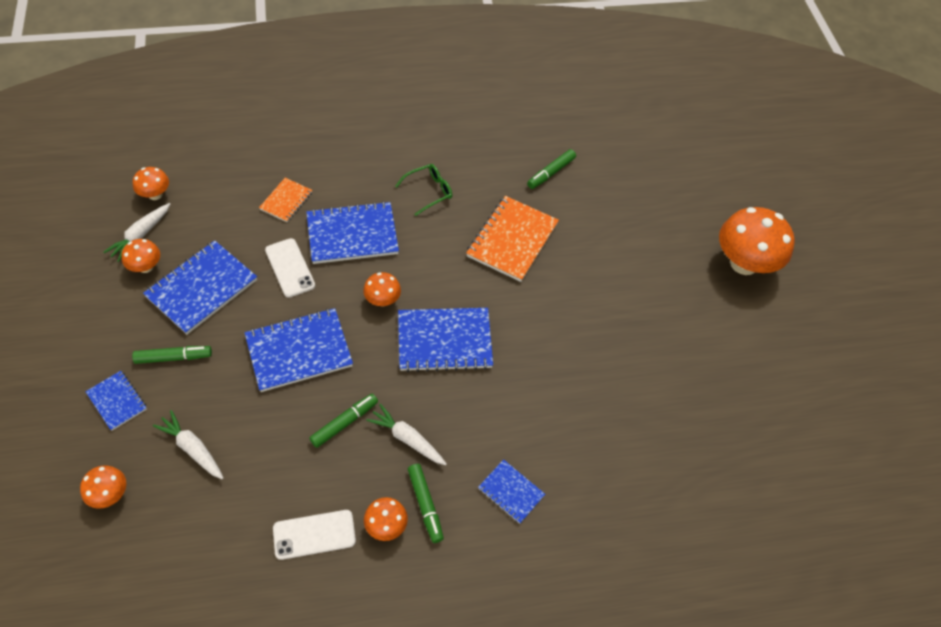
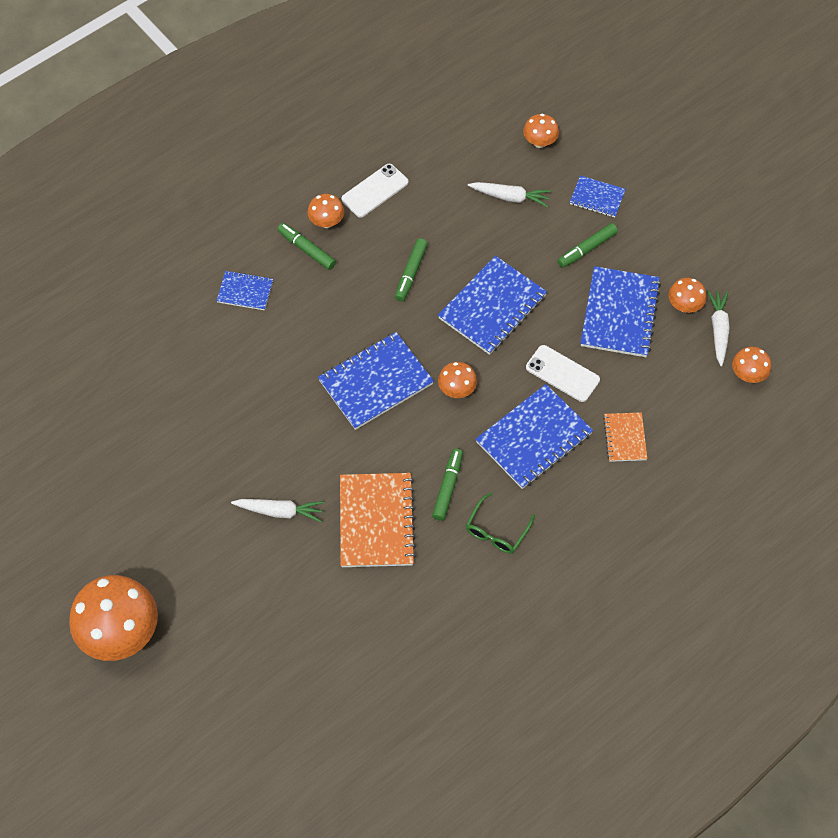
camera: 155 degrees right, 5 degrees up
(407, 439) = (352, 287): white carrot -> white carrot (280, 511)
(550, 173) = (384, 633): green marker -> green marker (448, 487)

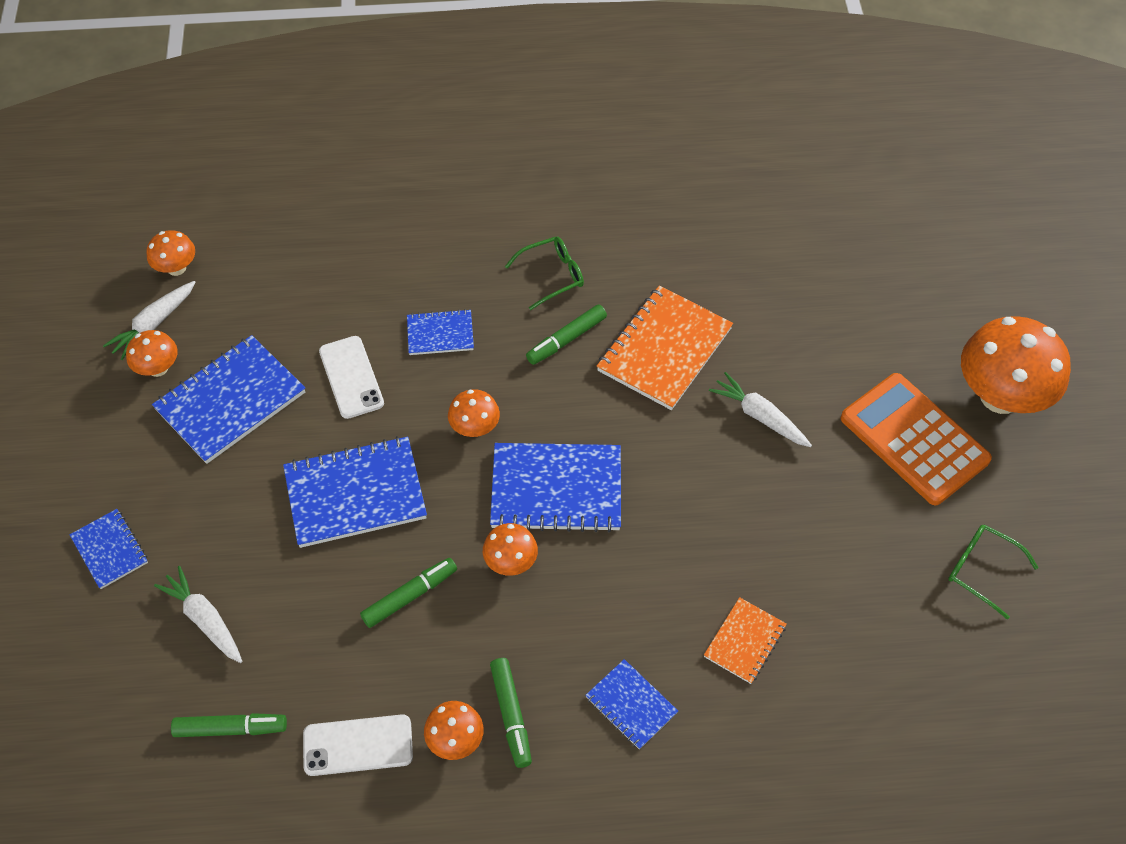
camera: 145 degrees left, 5 degrees down
(79, 491) = (981, 570): none -> green glasses
(166, 559) = (914, 439): none -> orange calculator
(534, 438) = (440, 334): blue notebook -> blue notebook, size x0.54
(540, 142) = (93, 674): orange mushroom -> orange mushroom (511, 562)
(587, 249) = (187, 494): green marker -> green marker (231, 729)
(625, 438) = (353, 283): orange notebook -> orange notebook (744, 641)

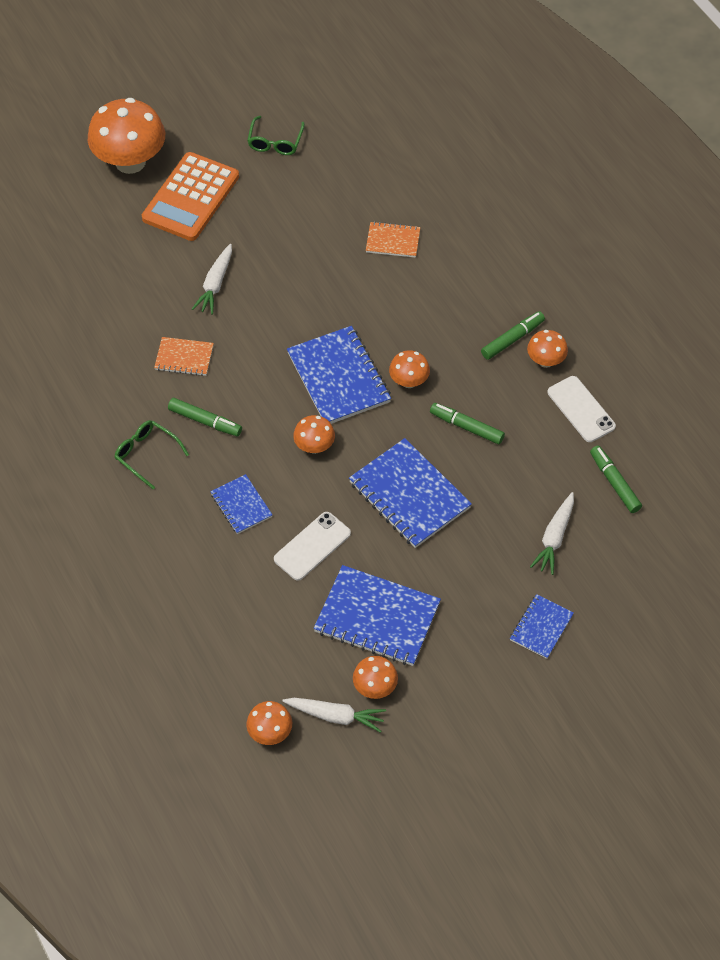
camera: 115 degrees left, 0 degrees up
(631, 705) = (469, 282): blue notebook -> none
(664, 350) = (184, 358): orange notebook -> orange notebook, size x0.54

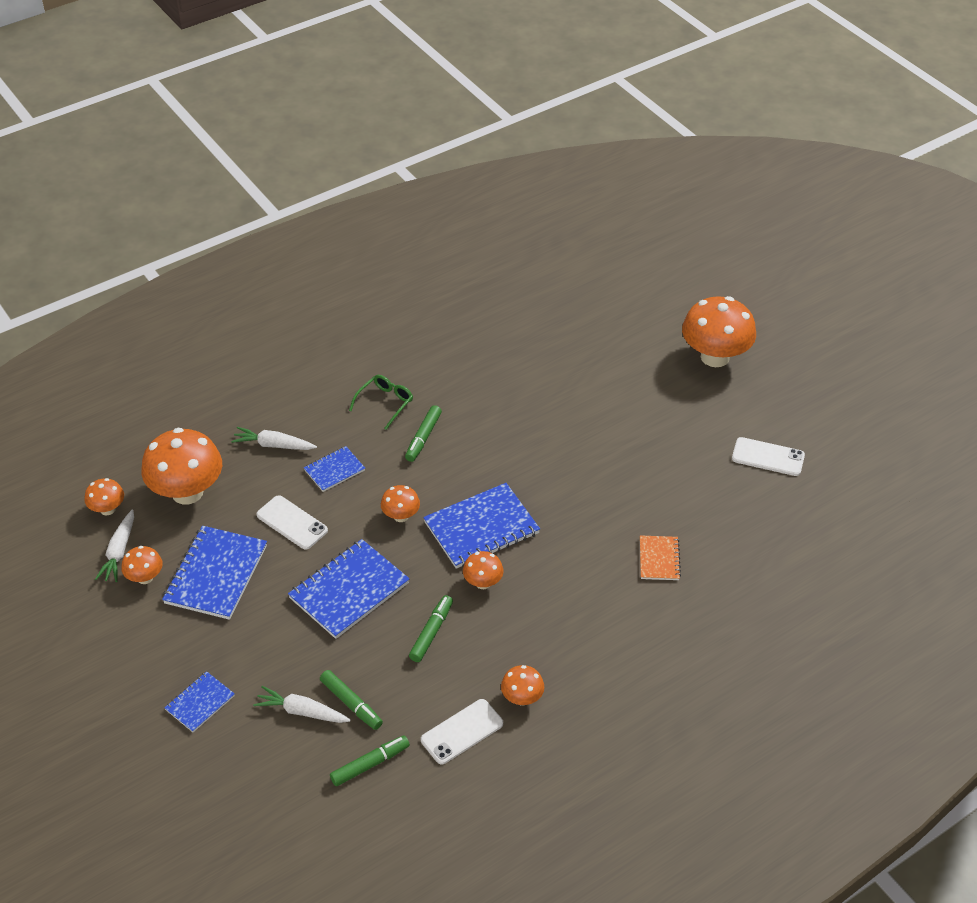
camera: 85 degrees right, 10 degrees down
(184, 358) = (492, 417): orange notebook -> none
(190, 197) = (681, 402): orange calculator -> none
(215, 284) = (579, 430): white carrot -> white carrot (274, 445)
(254, 650) = (187, 492): none -> orange mushroom
(275, 142) = (768, 457): green glasses -> white phone
(512, 339) = (546, 667): green marker -> green marker (351, 704)
(541, 627) = (200, 703): blue notebook -> blue notebook turned 75 degrees counterclockwise

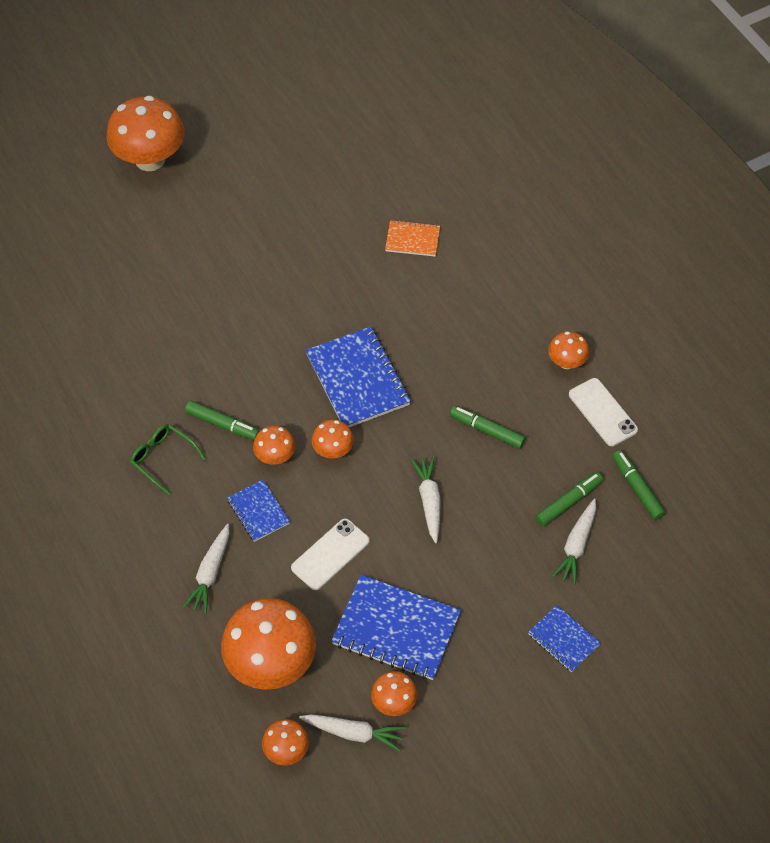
camera: 85 degrees left, 10 degrees up
(349, 591) = (429, 501): blue notebook -> white carrot
(483, 582) = (428, 383): orange mushroom -> orange mushroom (275, 456)
(768, 457) = (295, 139): white phone -> none

